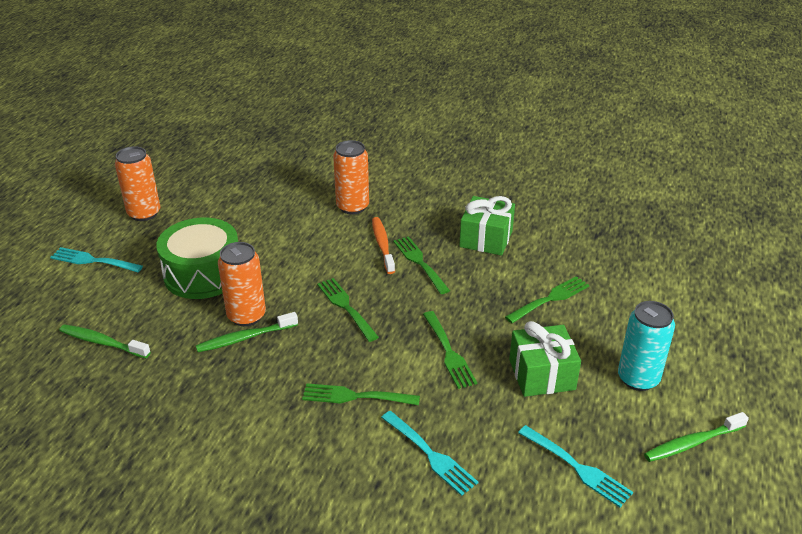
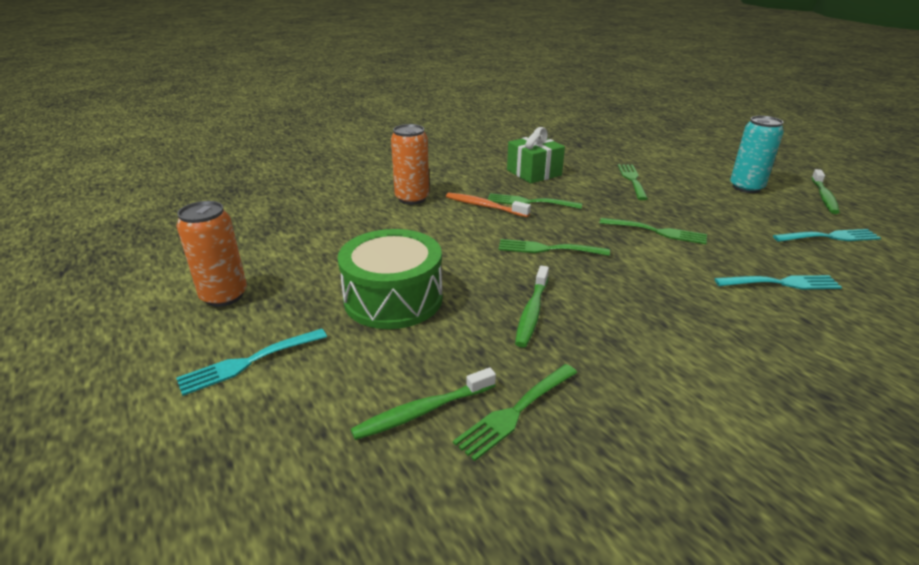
camera: 50 degrees left, 5 degrees down
(246, 316) = (497, 299): orange can -> none
(355, 396) = (678, 288): green fork -> green fork (515, 411)
(541, 374) = (715, 211): green gift -> none

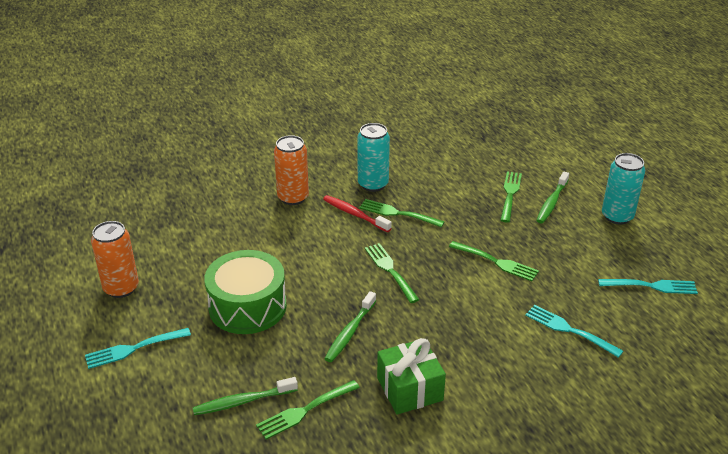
camera: 10 degrees right, 5 degrees up
(484, 206) = (355, 214): orange toothbrush -> red toothbrush
(491, 183) = (373, 184): none -> turquoise can
(534, 173) = (418, 175): green gift -> green gift (409, 389)
(548, 249) = (390, 270): green fork -> green fork turned 45 degrees clockwise
(781, 283) = (569, 330): turquoise fork -> turquoise fork turned 150 degrees counterclockwise
(824, 197) = (686, 237): green toothbrush -> green toothbrush (551, 202)

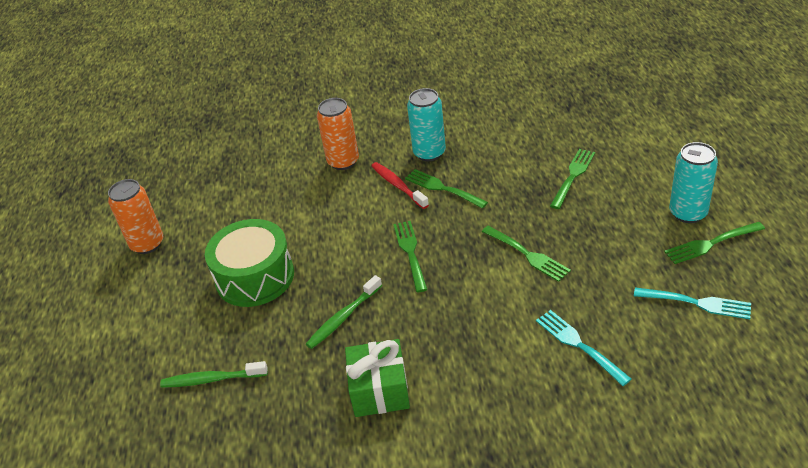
camera: 20 degrees right, 5 degrees up
(134, 348) = (135, 309): turquoise fork -> none
(305, 410) = (267, 398): green fork -> green fork (711, 243)
(551, 202) = (617, 189): green toothbrush -> none

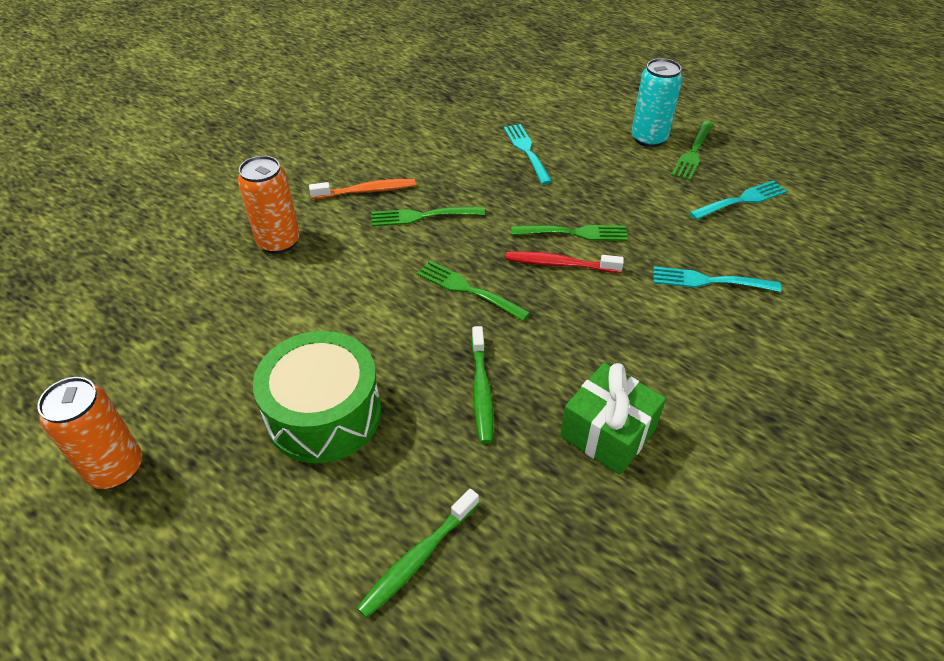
camera: 50 degrees left, 5 degrees up
(398, 185) = (372, 235): red toothbrush -> red toothbrush (560, 264)
(429, 153) = (366, 191): turquoise can -> orange toothbrush
(573, 176) = (527, 151): green fork -> turquoise fork

